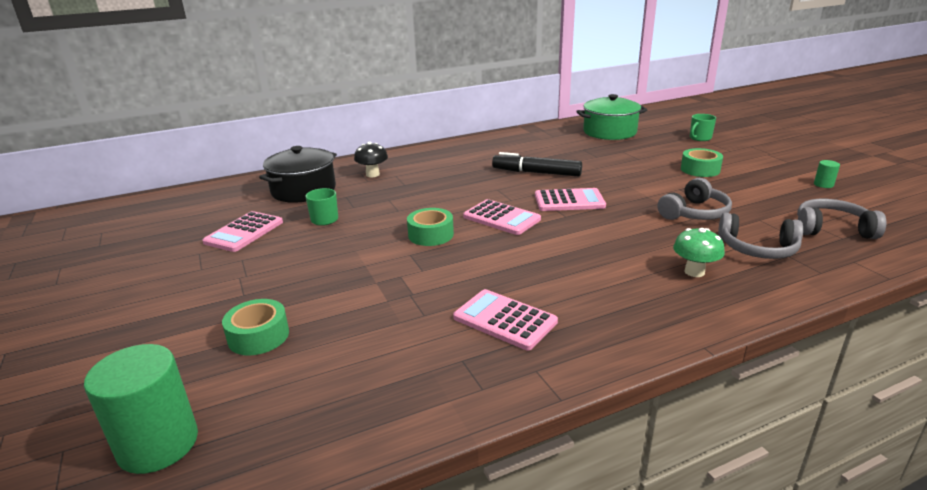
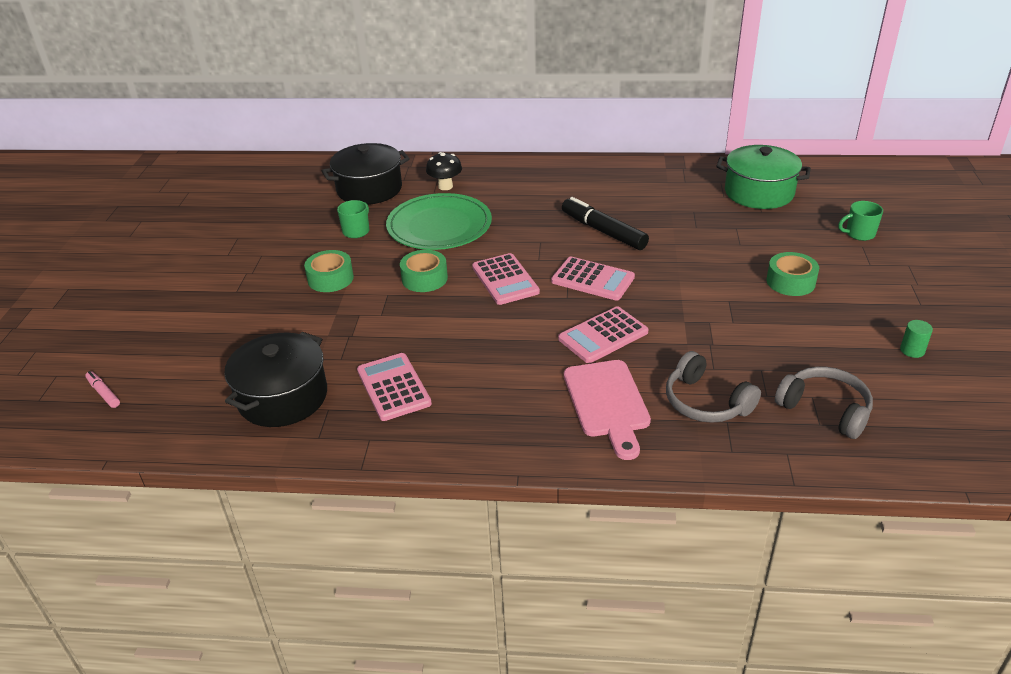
camera: 30 degrees right, 10 degrees up
(158, 444) = (104, 393): green cylinder -> pink marker
(244, 232) = (285, 225): pink calculator -> pink calculator (603, 335)
(258, 336) = (217, 333): green tape -> green tape (330, 278)
(399, 199) = (439, 226): none -> green plate
(400, 367) = (283, 397): none -> black pot
(694, 213) = (701, 337): grey headphones -> none
(694, 272) = (607, 403): green mushroom -> pink cutting board

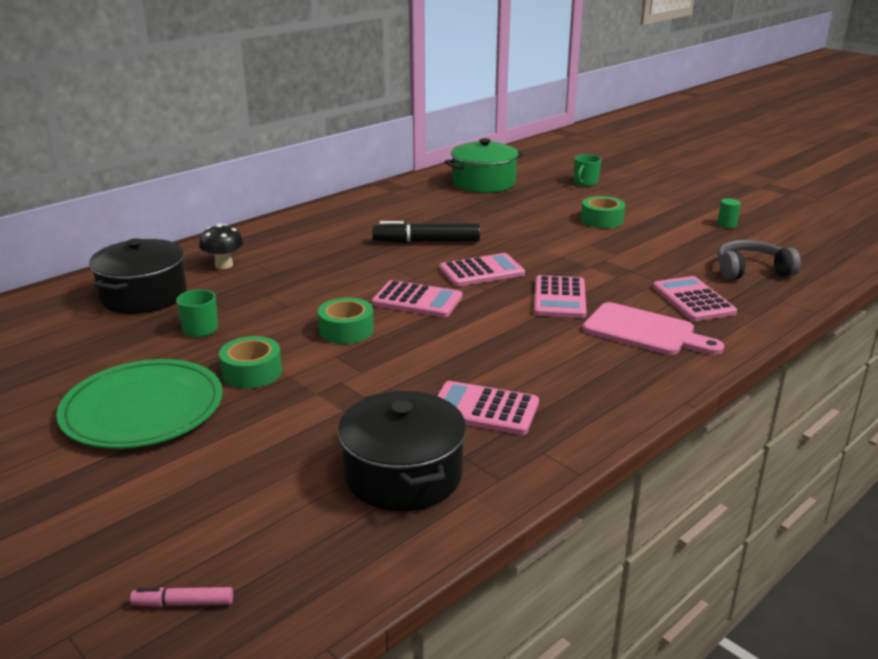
camera: 50 degrees left, 10 degrees down
(439, 226) = (279, 292): green plate -> green plate (143, 409)
(705, 402) = (693, 300): grey headphones -> pink calculator

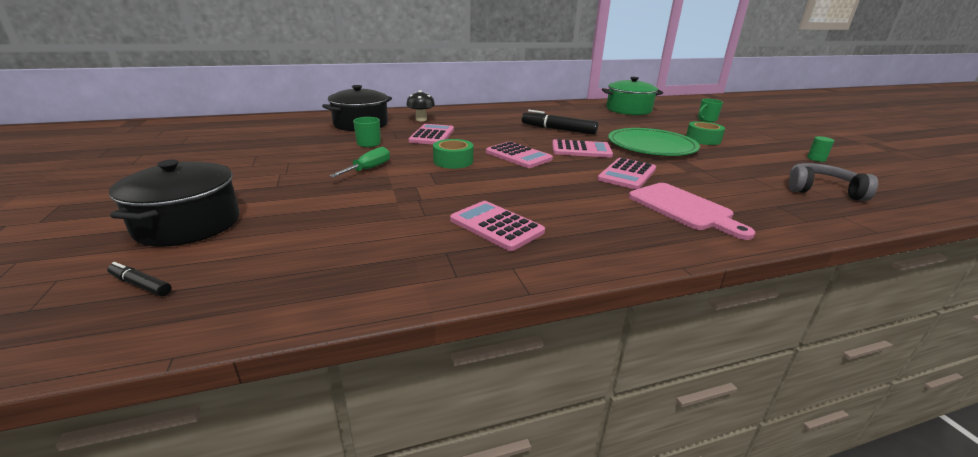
camera: 25 degrees right, 0 degrees up
(143, 409) = (285, 172): green plate -> green plate (651, 146)
(183, 603) = (141, 285): pink marker -> black marker
(252, 372) = (368, 169): green tape -> green screwdriver
(403, 475) = (387, 251): black pot -> black pot (188, 224)
(693, 300) = (747, 198): pink calculator -> pink calculator (432, 135)

